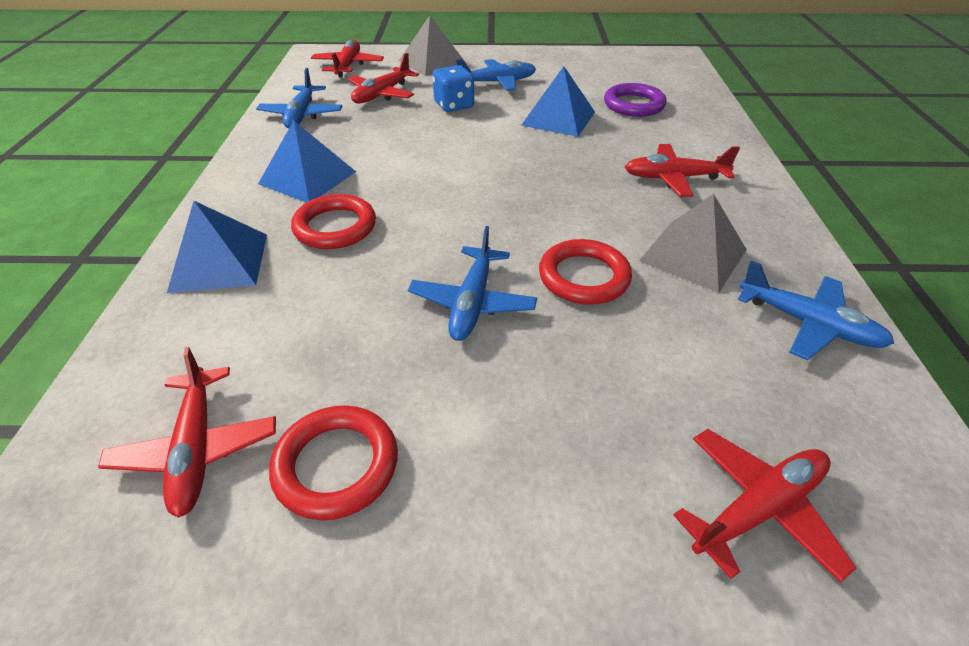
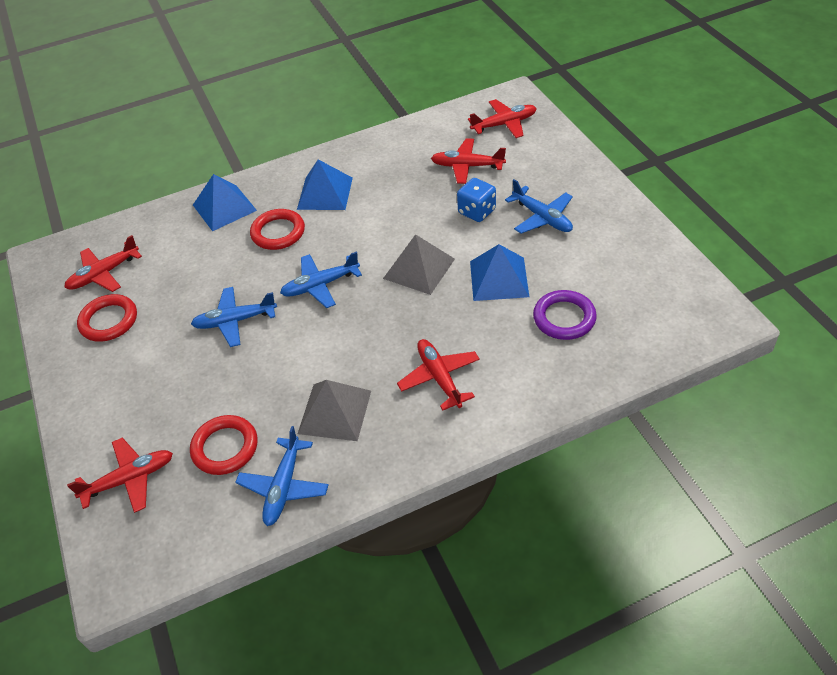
camera: 70 degrees right, 5 degrees up
(301, 115) = (404, 146): blue plane -> blue plane (320, 285)
(432, 62) = (553, 163): grey pyramid -> grey pyramid (419, 268)
(584, 277) = (282, 362): red ring -> red ring (225, 447)
(758, 508) = (129, 479): red plane -> red plane turned 60 degrees counterclockwise

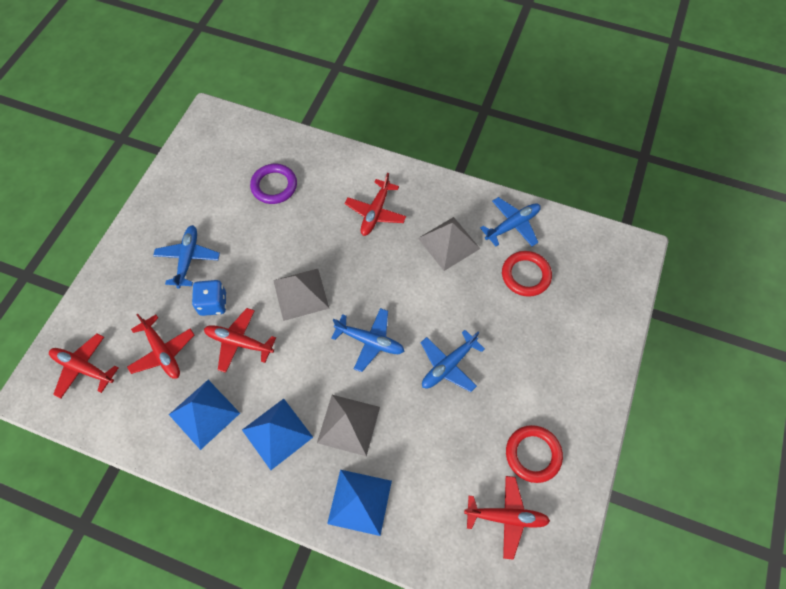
camera: 140 degrees left, 15 degrees up
(129, 479) = (593, 303): red plane -> red plane (239, 342)
(235, 321) = (448, 365): blue plane -> blue plane turned 105 degrees clockwise
(278, 232) = (348, 424): red ring -> grey pyramid
(498, 278) = (270, 241): blue pyramid -> blue pyramid (204, 414)

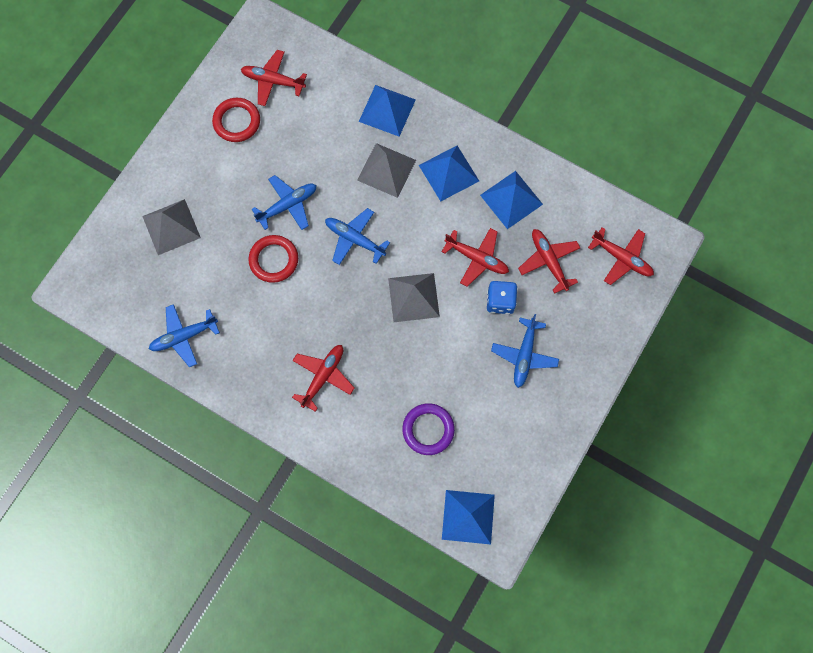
camera: 170 degrees left, 10 degrees up
(234, 130) = (468, 517): none -> blue pyramid
(448, 243) = (255, 327): grey pyramid -> grey pyramid (171, 227)
(525, 275) = (189, 279): red ring -> red ring (274, 260)

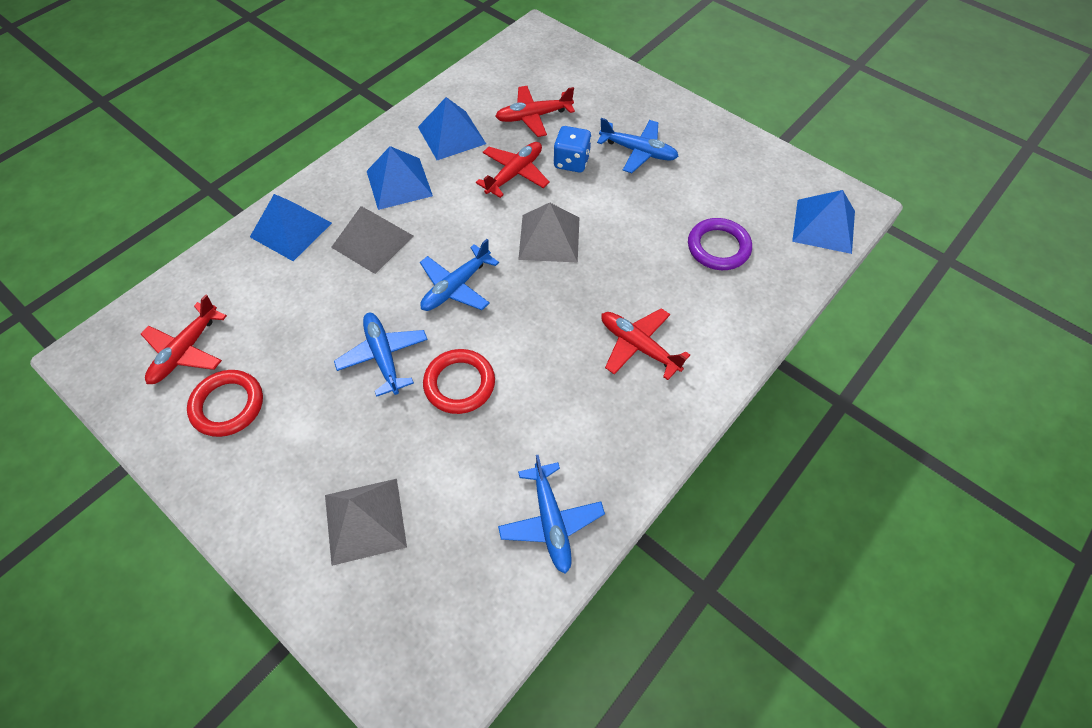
camera: 80 degrees left, 15 degrees down
(621, 258) = (544, 64): red plane -> none

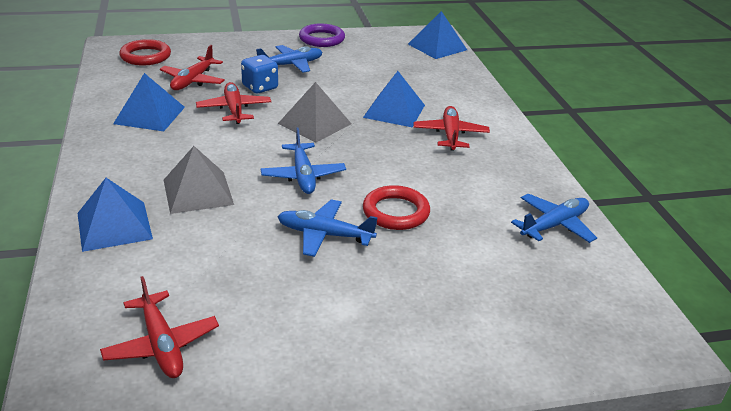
camera: 55 degrees left, 25 degrees down
(228, 405) = (265, 341): red ring -> red ring (145, 56)
(365, 520) = (473, 308): grey pyramid -> none
(399, 183) = (157, 155): blue pyramid -> blue pyramid (394, 111)
(551, 521) = (554, 225): blue plane -> blue plane turned 60 degrees counterclockwise
(638, 346) = (450, 135): red plane -> red plane turned 105 degrees clockwise
(718, 247) = (408, 78): purple ring -> purple ring (322, 39)

